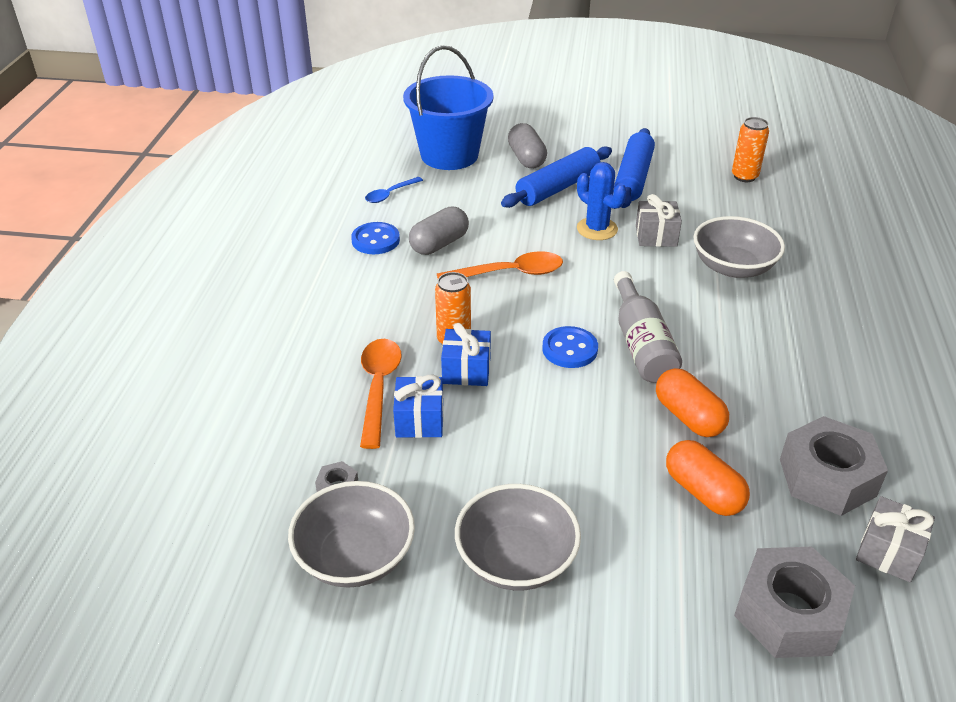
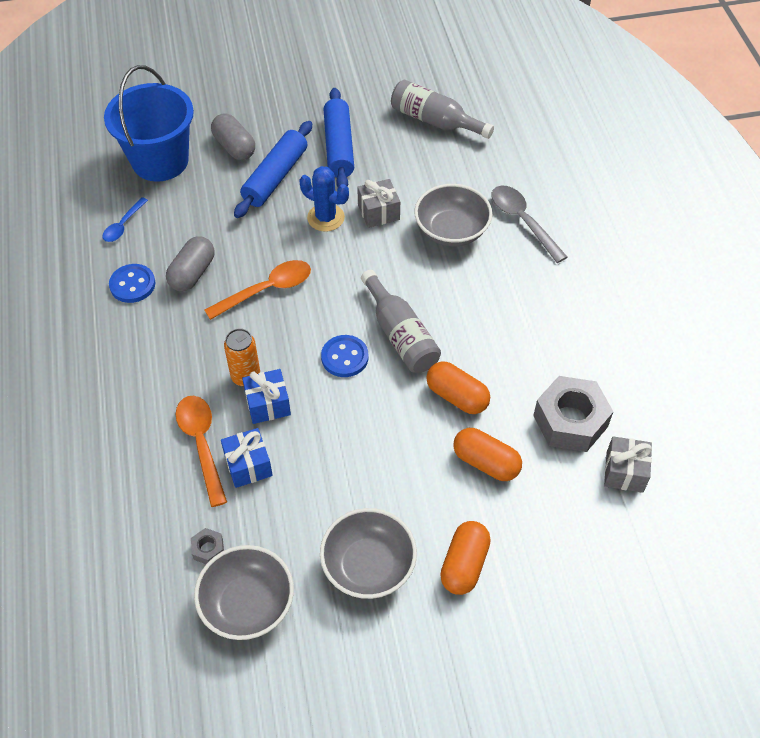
camera: 20 degrees left, 15 degrees up
(638, 594) = (464, 564): none -> orange capsule
(744, 176) = (435, 121): orange can -> grey bottle
(788, 613) = (569, 544): grey nut -> none
(820, 276) = (523, 221): none -> grey spoon

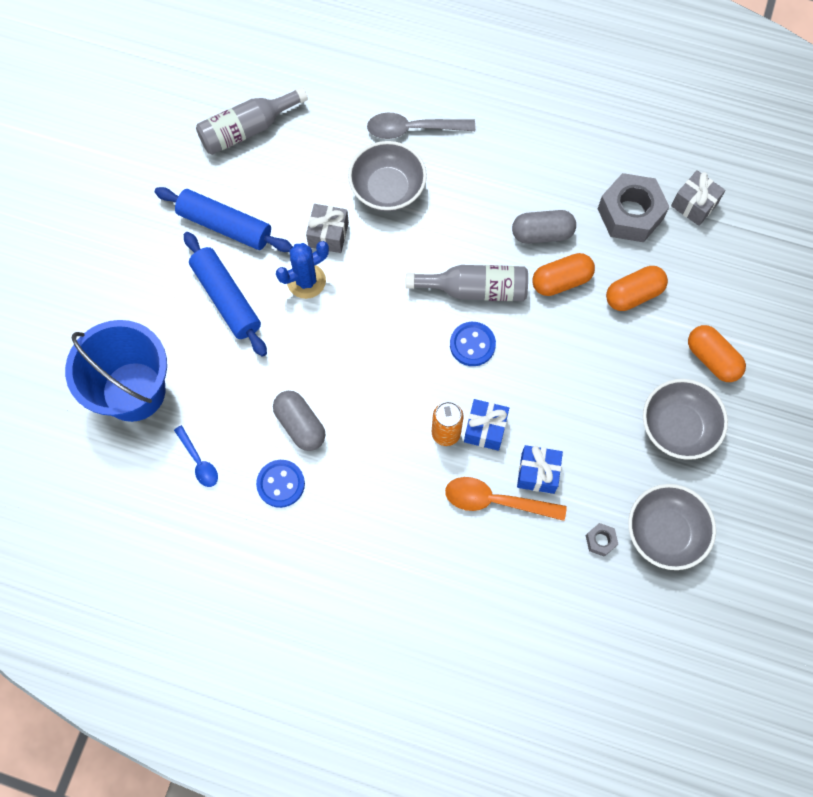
camera: 60 degrees left, 15 degrees up
(234, 147) = (161, 316): grey capsule -> grey capsule (542, 234)
(266, 290) = (360, 371): orange spoon -> none

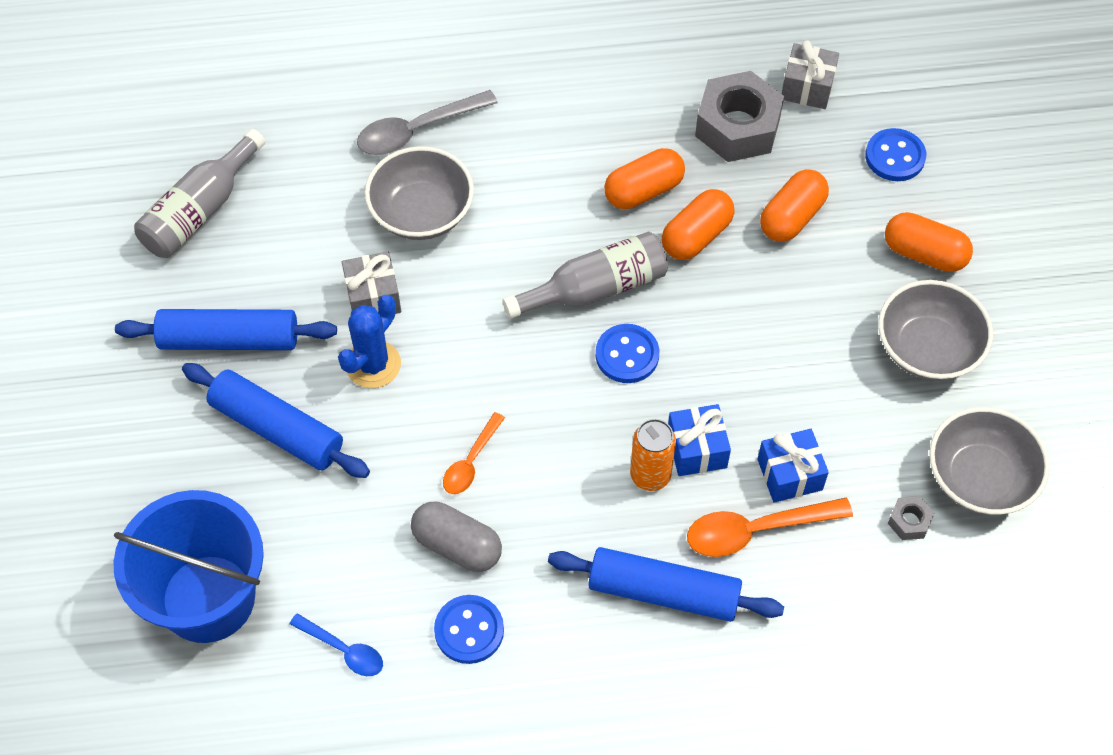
camera: 25 degrees left, 10 degrees down
(336, 373) = (471, 461): none -> orange spoon
(414, 515) = (663, 592): none -> blue rolling pin
(542, 234) = (643, 191): grey capsule -> orange capsule
(729, 280) = (895, 157): none -> blue button

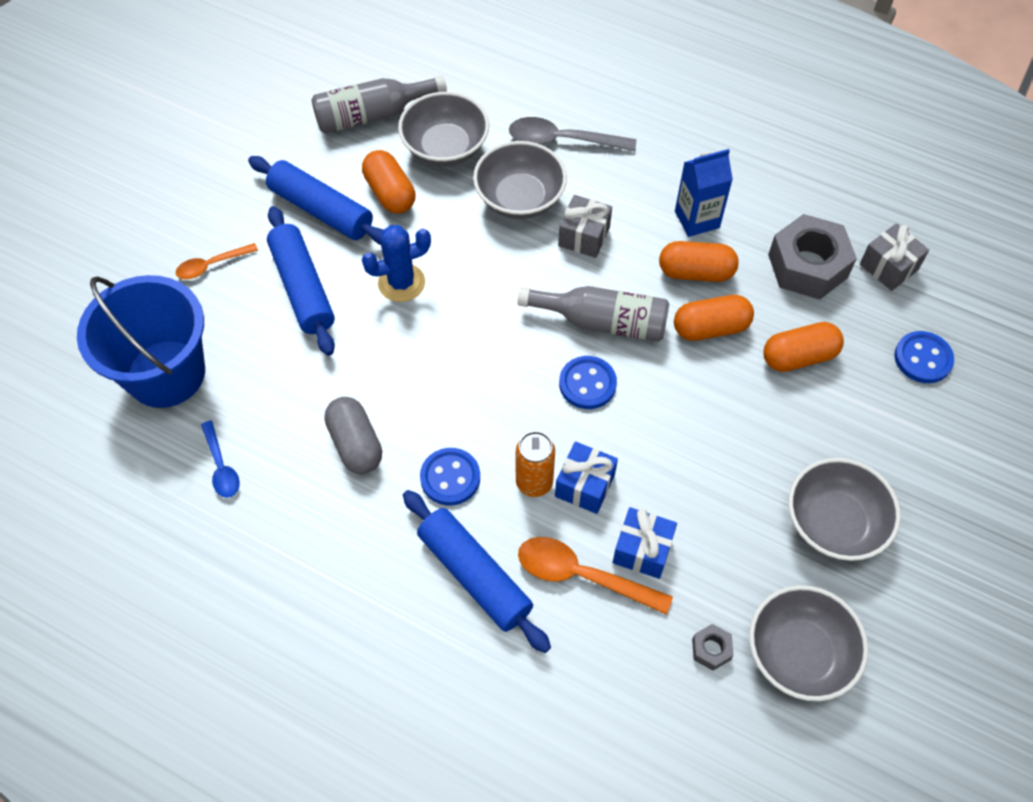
camera: 35 degrees right, 0 degrees up
(305, 203) = (445, 147): none -> grey bowl
(373, 297) = (439, 237): grey gift -> grey gift (584, 236)
(469, 630) = (314, 509): blue button -> blue button (450, 478)
(471, 461) = (413, 391): orange spoon -> orange spoon (212, 265)
(606, 138) = (697, 219): none -> blue carton
(924, 254) = (889, 447): orange capsule -> orange capsule (390, 193)

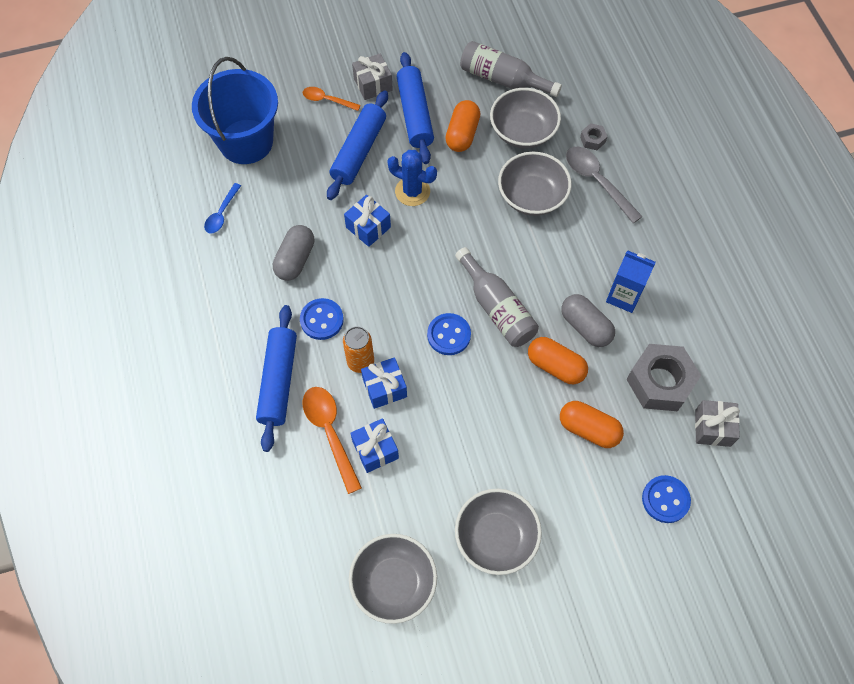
camera: 45 degrees right, 5 degrees up
(395, 351) = (368, 227): none -> blue gift
(584, 236) = (543, 249): grey gift -> grey gift (373, 84)
(696, 272) = (585, 326): orange capsule -> grey capsule
(711, 649) = (351, 534): grey nut -> grey nut (592, 140)

